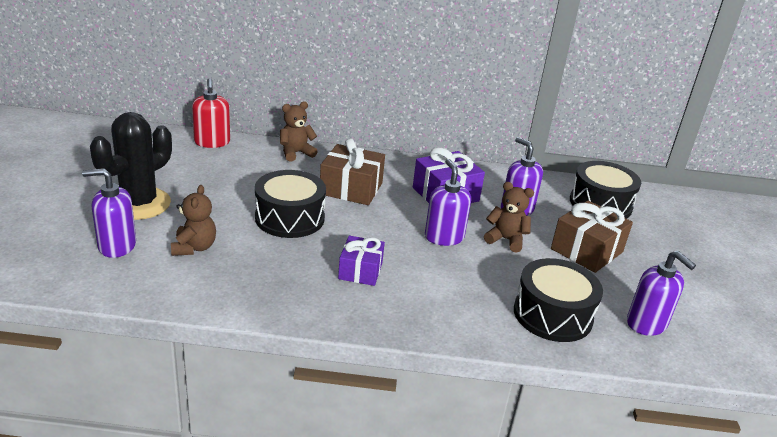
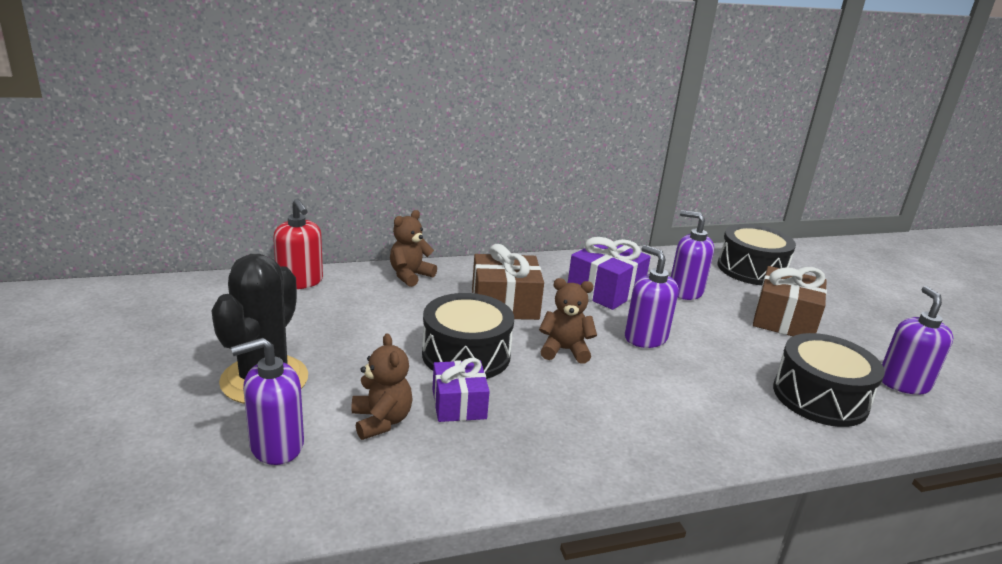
camera: 20 degrees left, 5 degrees down
(360, 271) = (596, 399): purple gift -> purple gift (459, 404)
(506, 240) = (705, 326): brown teddy bear -> brown teddy bear (564, 350)
(646, 324) = (903, 383): purple soap dispenser -> purple soap dispenser turned 120 degrees counterclockwise

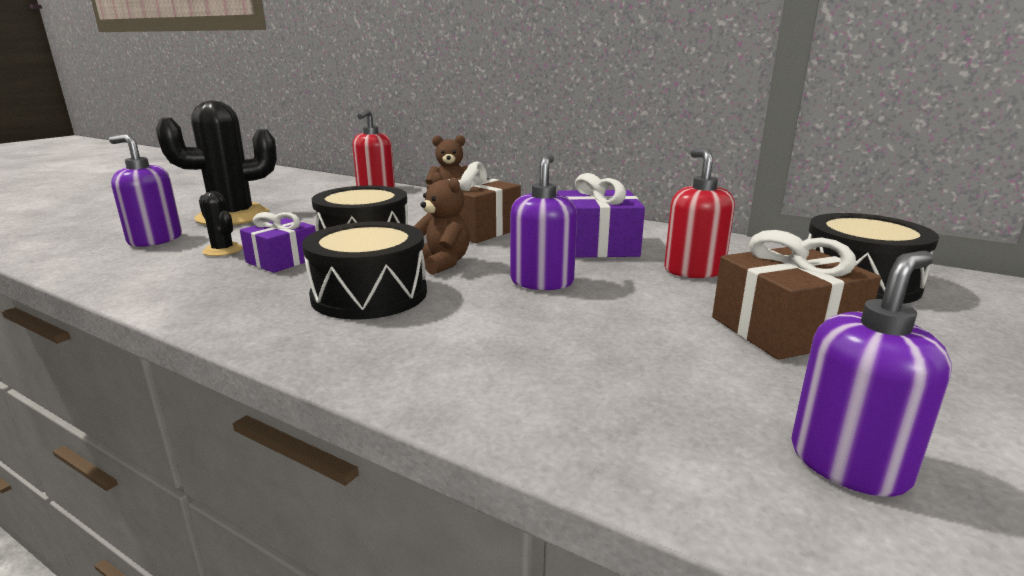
camera: 50 degrees right, 5 degrees down
(381, 421) = (223, 250): brown teddy bear -> black cactus
(685, 291) = (693, 270): purple soap dispenser -> red soap dispenser
(820, 397) = (628, 402): black drum -> black drum (369, 294)

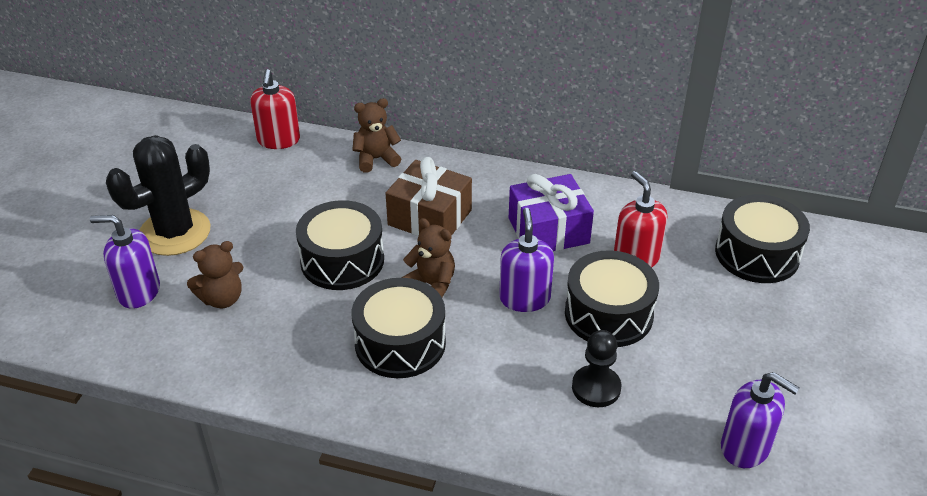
camera: 15 degrees left, 20 degrees up
(223, 250) = (222, 299): black cactus -> brown teddy bear
(282, 260) = (291, 305): purple gift -> none
(598, 359) = (596, 388): none -> black pawn
(643, 303) = (608, 314): none -> black drum
(784, 329) = (708, 329): brown gift -> none
(848, 463) = (745, 447): purple soap dispenser -> purple soap dispenser turned 90 degrees clockwise

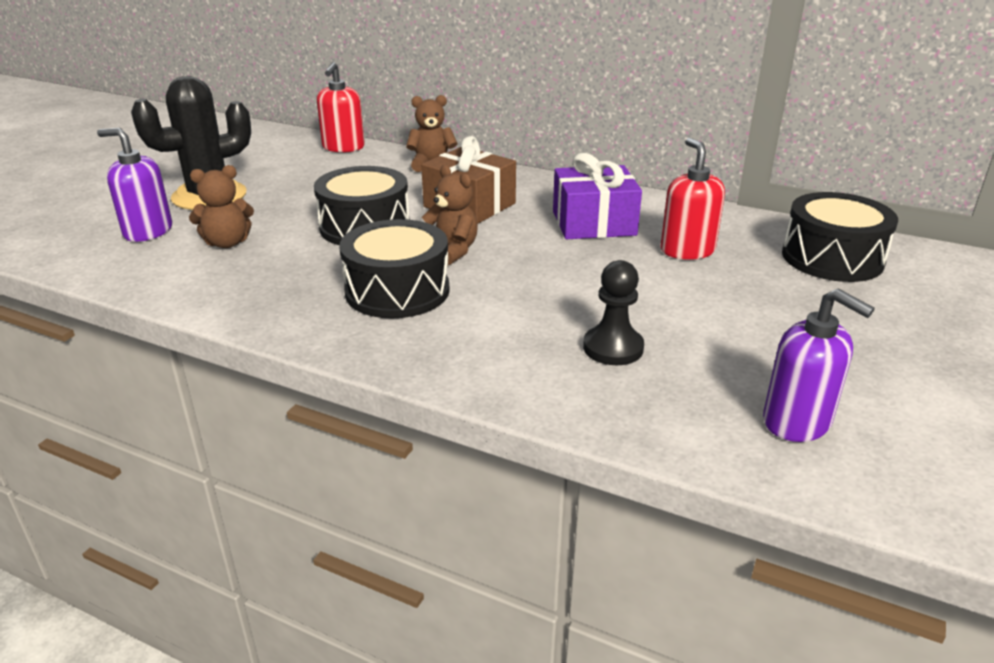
camera: 10 degrees right, 10 degrees down
(524, 298) = (550, 269): purple soap dispenser -> none
(608, 314) = (644, 289): black drum -> none

